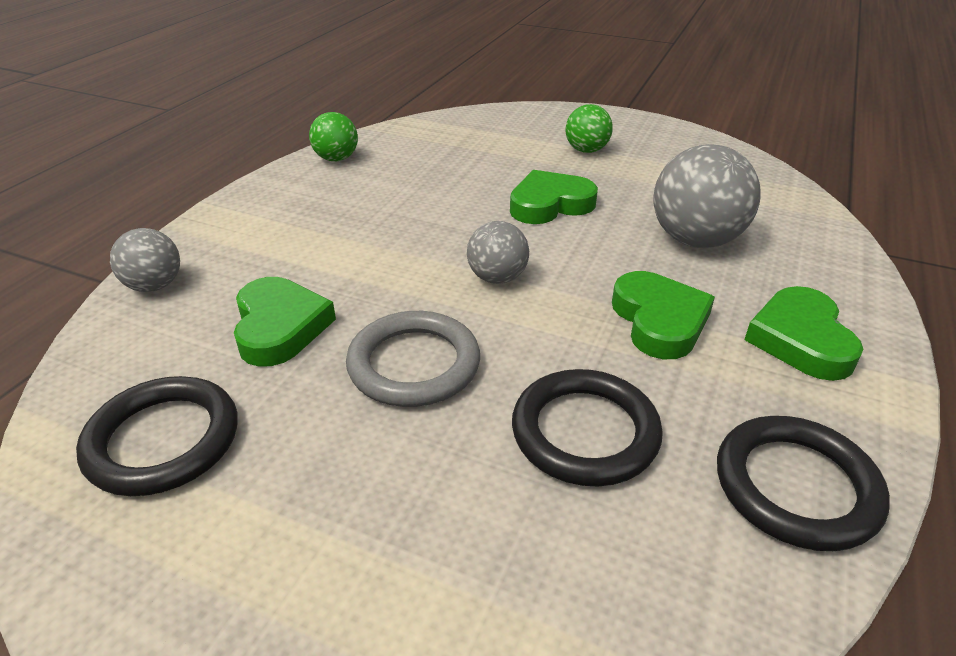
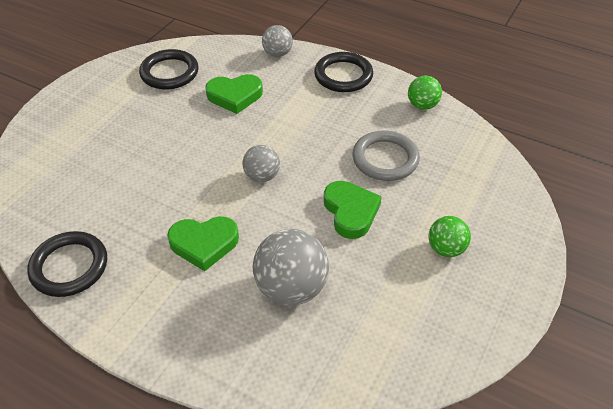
camera: 95 degrees right, 10 degrees up
(414, 364) = (194, 141): grey ring -> grey ring (385, 159)
(585, 432) = (130, 196): black ring -> black ring (343, 75)
(800, 340) = (168, 311): green heart -> none

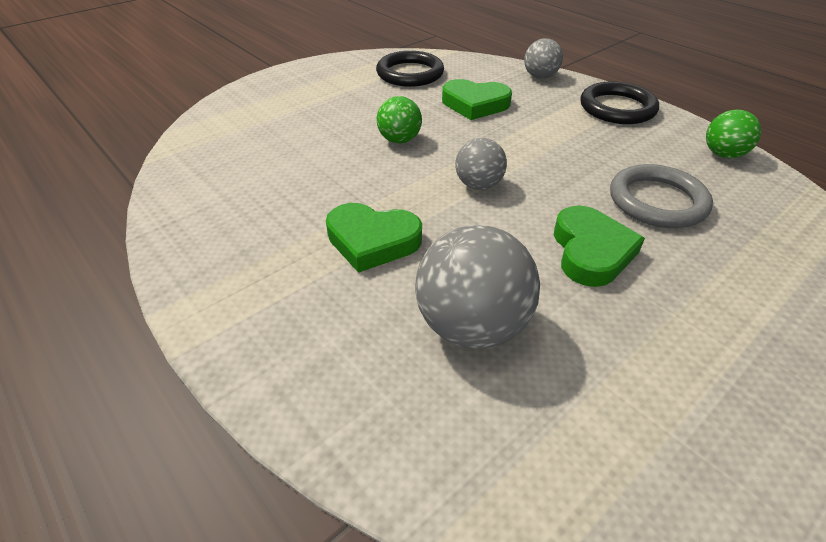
camera: 20 degrees right, 5 degrees down
(69, 266) = (198, 225): black ring -> none
(446, 249) = (741, 337): green ball -> green ball (399, 140)

